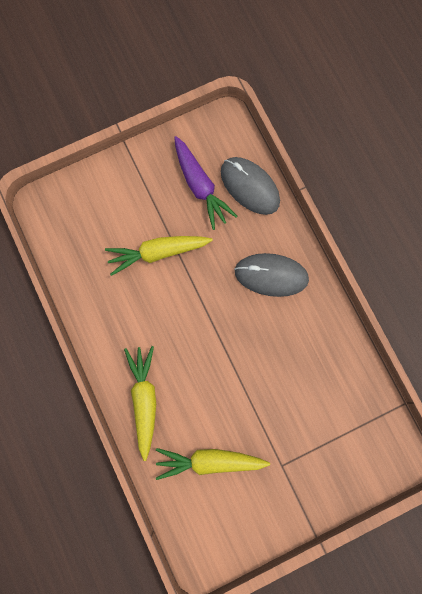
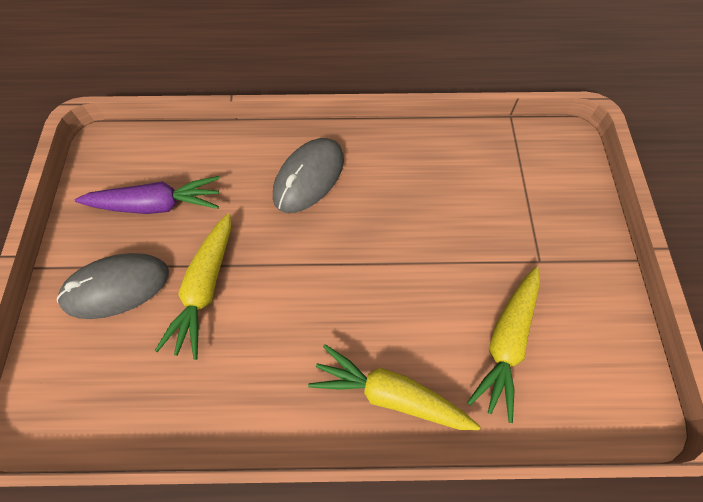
camera: 65 degrees left, 15 degrees down
(250, 186) = (194, 155): grey mouse -> grey mouse (116, 287)

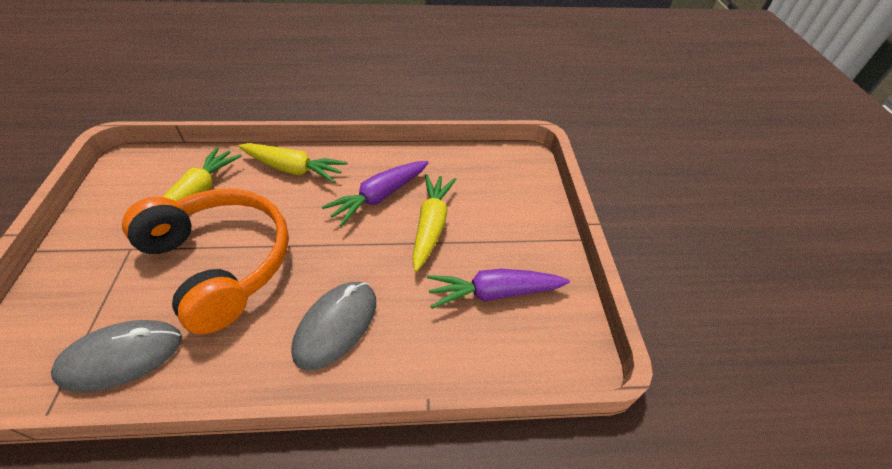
camera: 175 degrees right, 15 degrees down
(116, 287) = (504, 226): grey mouse -> grey mouse (121, 357)
(266, 337) = (379, 197): none -> purple carrot
(434, 242) = (221, 262): none -> orange headphones

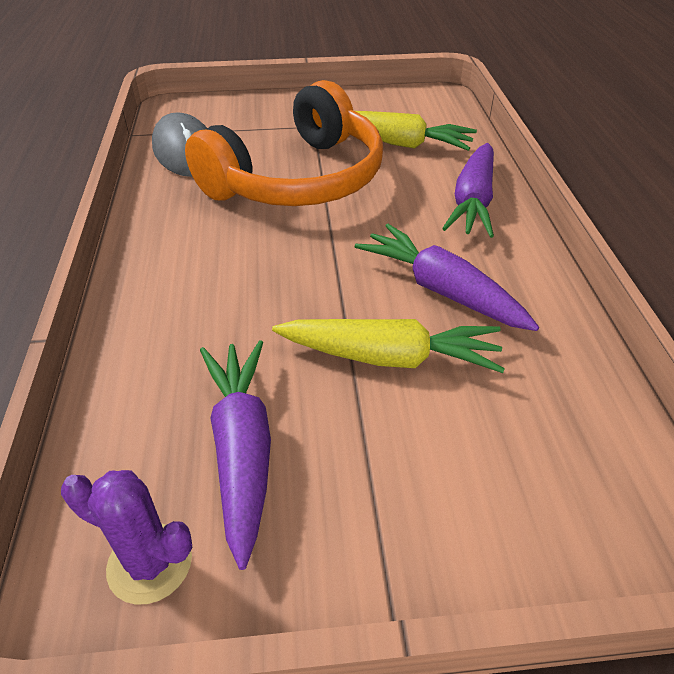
camera: 90 degrees right, 5 degrees down
(293, 169) = (472, 201): yellow carrot -> purple carrot
(336, 325) = (200, 275): grey mouse -> none
(562, 329) = (150, 563): none -> purple cactus

